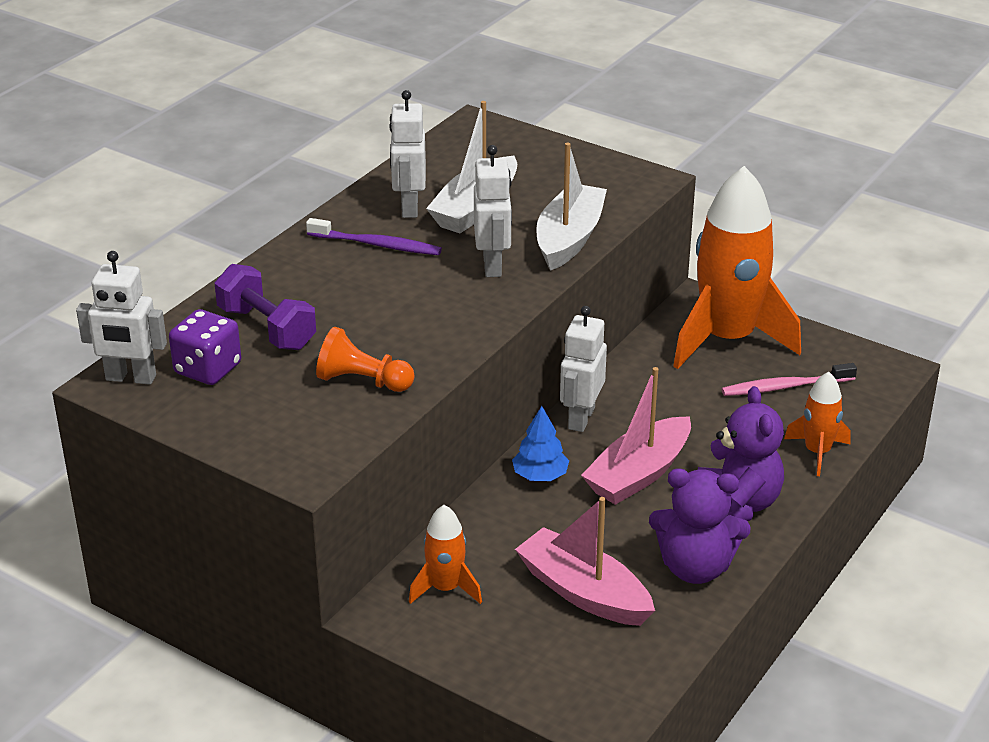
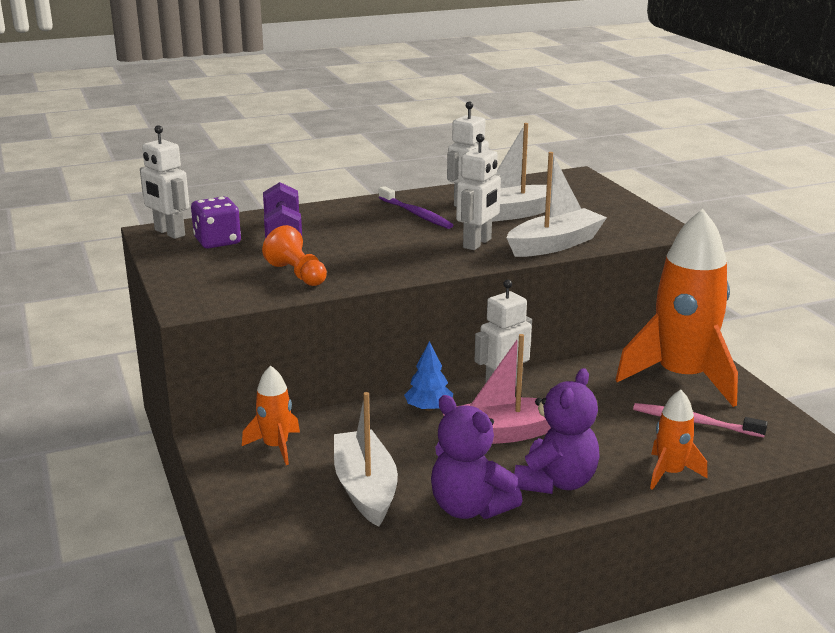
camera: 35 degrees right, 10 degrees down
(584, 592) = (365, 488): pink boat -> white boat

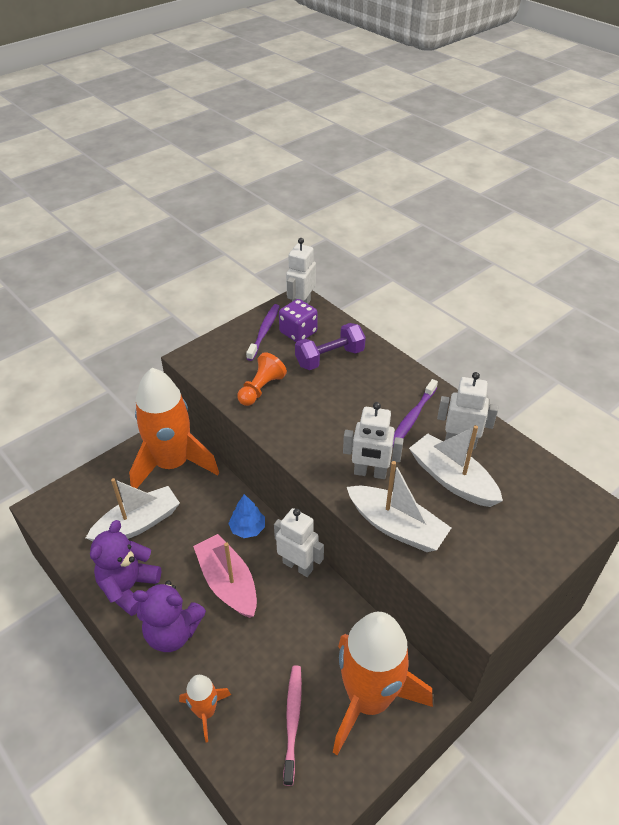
camera: 70 degrees right, 20 degrees up
(192, 258) = (264, 332): none -> purple toothbrush
(276, 447) = (172, 464): orange rocket -> orange rocket, size x2.15

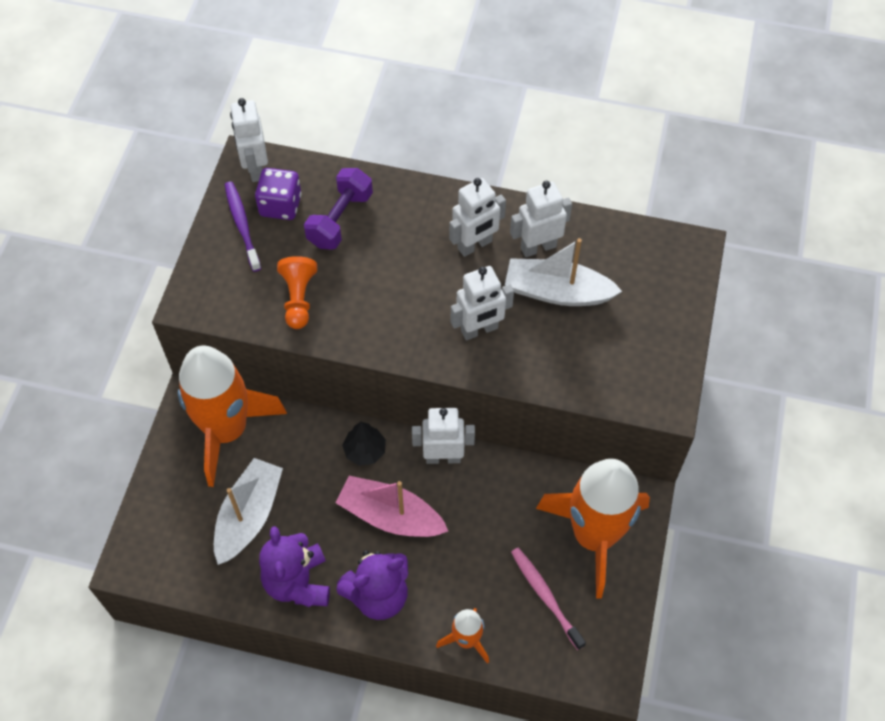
camera: 35 degrees left, 15 degrees up
(247, 528) = (365, 450): blue tree -> black tree
(396, 526) = (542, 370): white boat -> none
(412, 418) = (475, 245): purple toothbrush -> white robot

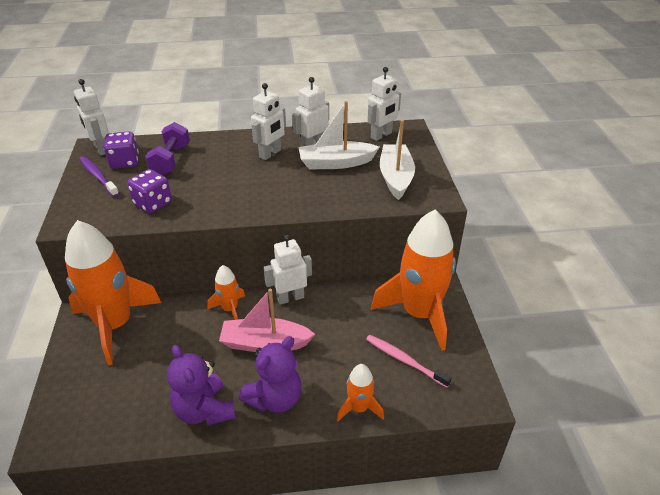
camera: 20 degrees left, 20 degrees down
(249, 516) = (148, 376): white boat -> white boat (396, 178)
(298, 299) = (153, 203): orange pawn -> purple dice
(365, 450) = (230, 309): black tree -> orange rocket
(479, 330) = (293, 191): white robot -> white robot (381, 135)

